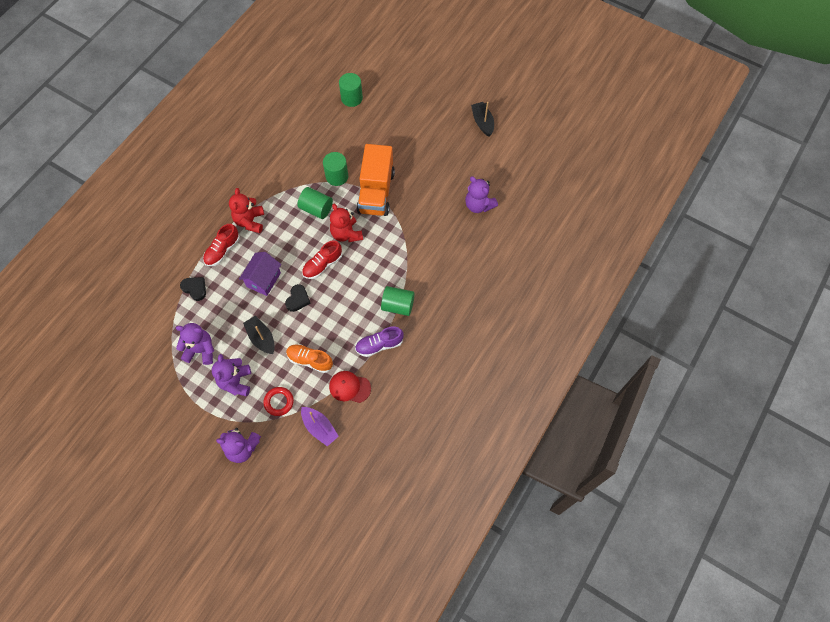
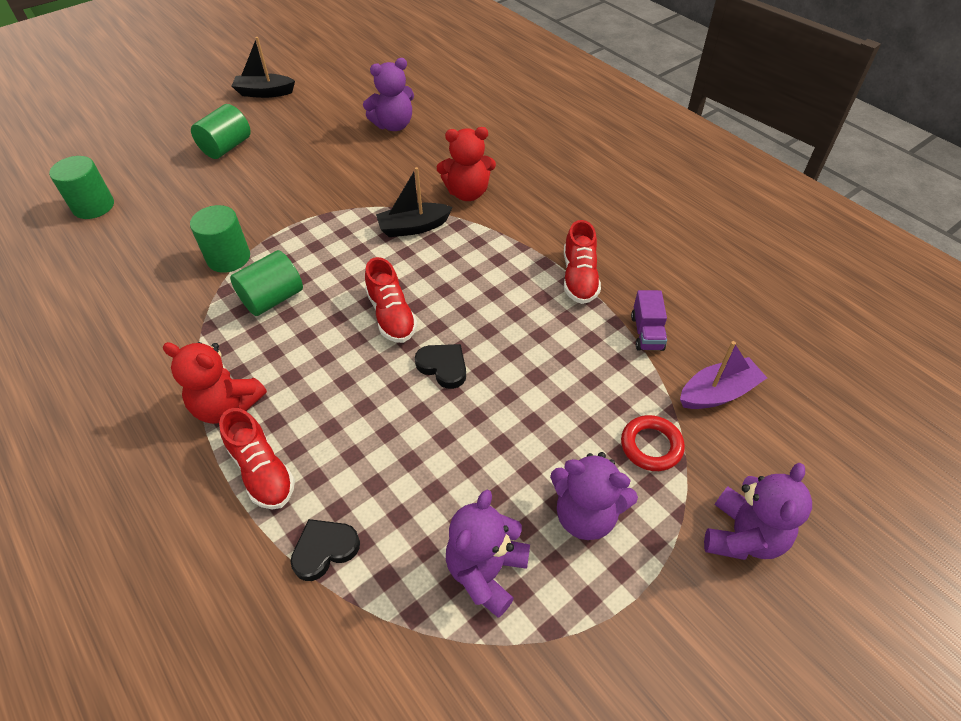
camera: 70 degrees left, 15 degrees down
(261, 338) = (501, 444): black boat -> black boat (413, 227)
(263, 280) = (373, 412): purple house -> none
(310, 360) = (577, 377): orange shoe -> none
(346, 234) = (349, 271): red teddy bear -> red teddy bear (467, 193)
(349, 387) = (647, 333): red cap -> purple truck
(376, 192) = (296, 218): orange truck -> none
(379, 345) = (579, 278): purple shoe -> red shoe
(398, 305) = (517, 240): green cylinder -> green cylinder (226, 147)

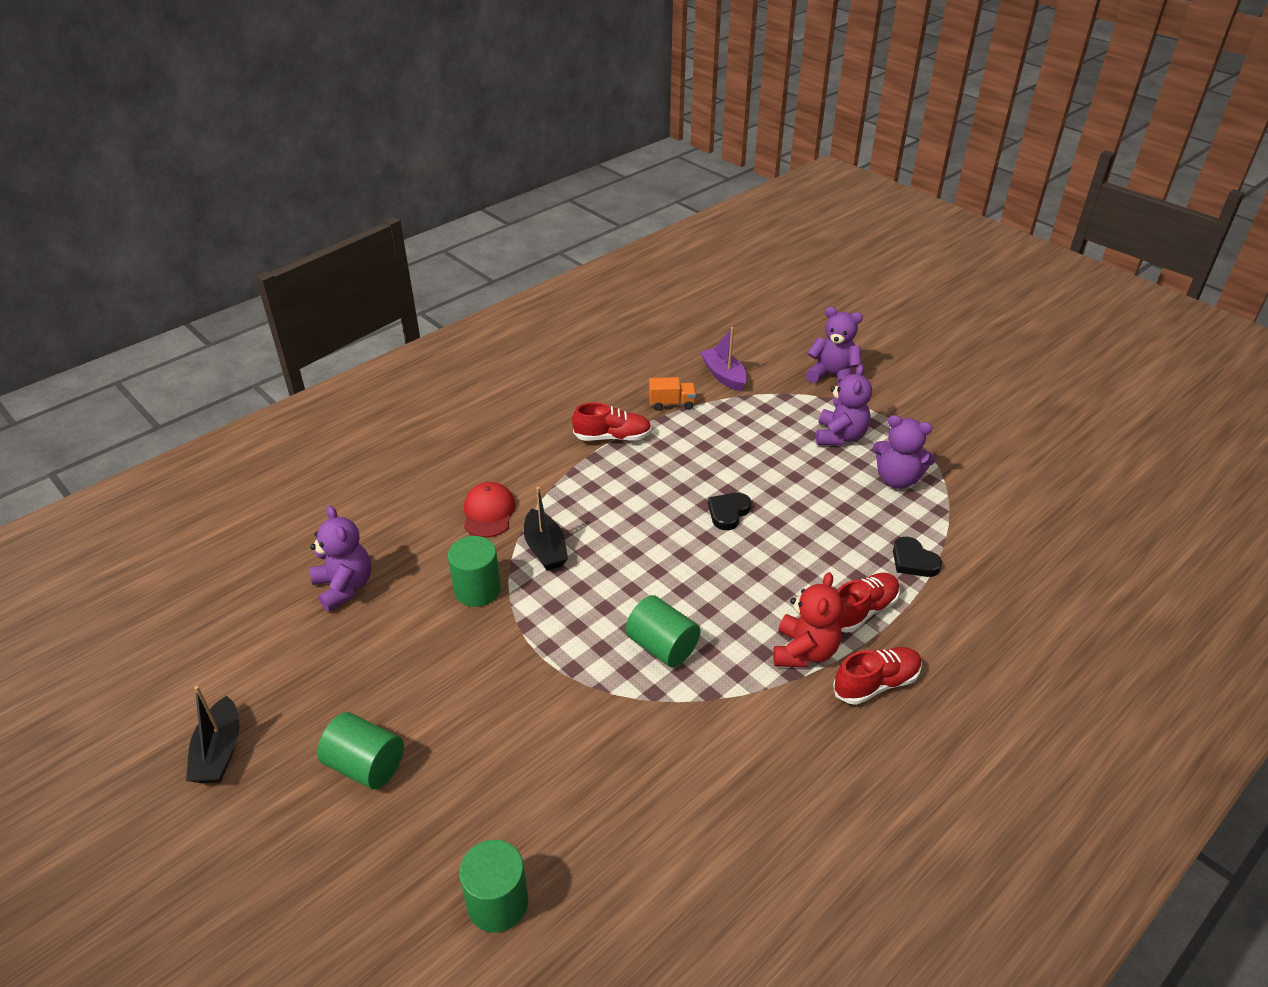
camera: 95 degrees left, 10 degrees down
(228, 258) = (601, 702): green cylinder -> green cylinder (477, 590)
(391, 315) = (673, 551): red shoe -> red shoe (876, 684)
(467, 193) = (488, 512): red teddy bear -> red cap
(647, 333) = (671, 404): purple truck -> orange truck
(651, 446) = (777, 407): red ring -> none

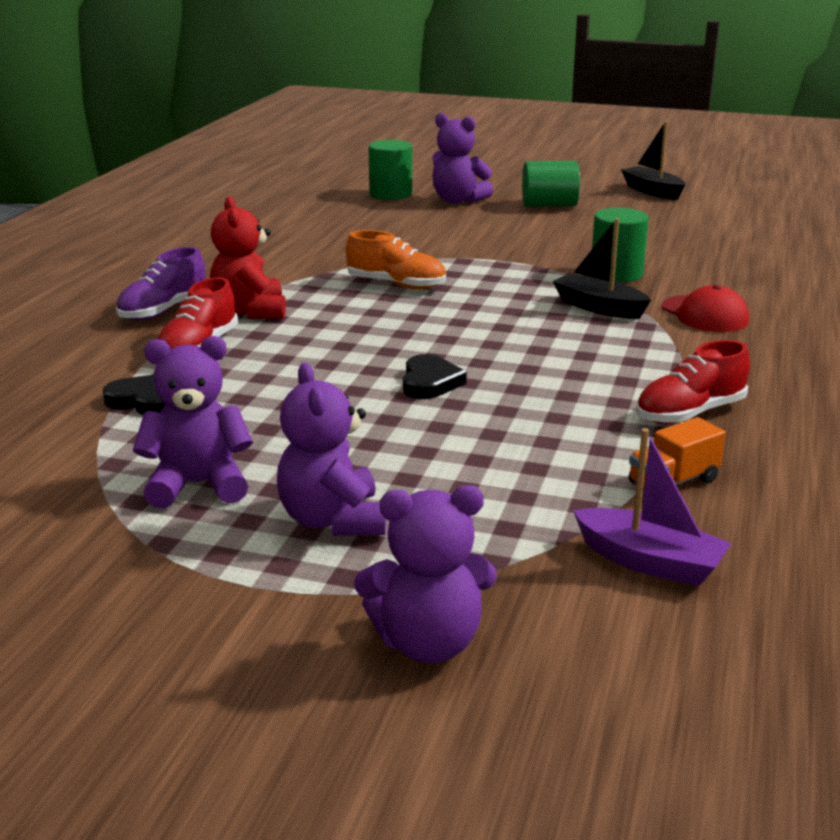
camera: 150 degrees right, 15 degrees down
(344, 587) = (731, 250): purple teddy bear -> purple teddy bear (458, 200)
(662, 646) = (396, 285): green cylinder -> orange shoe
(876, 684) = (163, 310): red shoe -> purple shoe

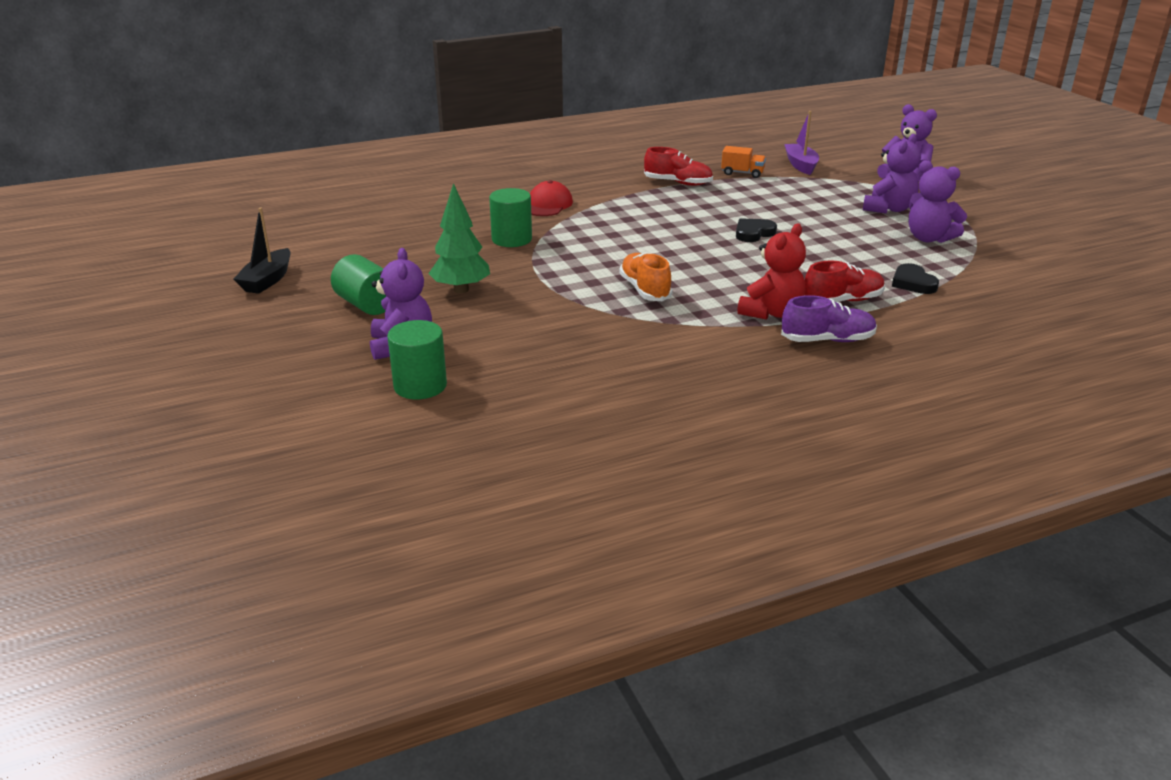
camera: 130 degrees left, 5 degrees up
(525, 232) = (461, 289): none -> green tree
(599, 307) = (581, 228): black boat -> none

